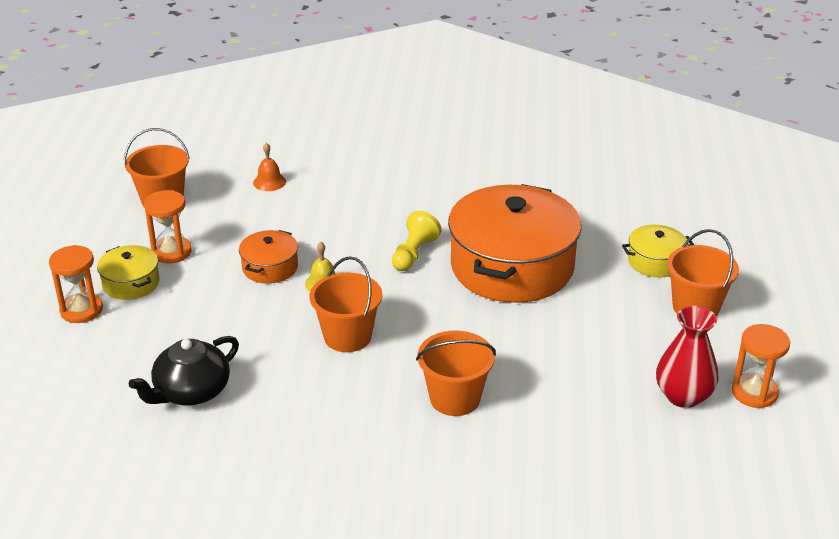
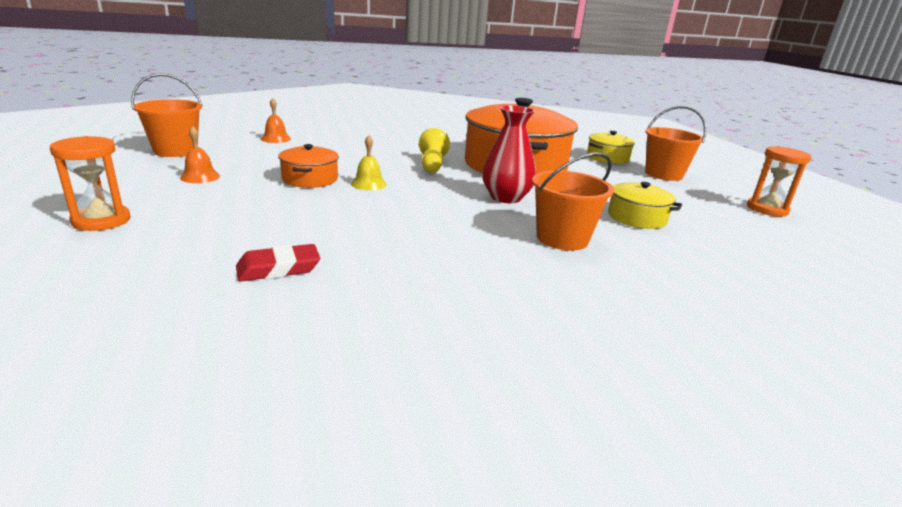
camera: 25 degrees left, 10 degrees down
(131, 283) = (161, 198): yellow pot -> yellow pot (637, 218)
(171, 252) = (200, 177): orange hourglass -> orange bell
(191, 391) = (278, 268): black teapot -> red eraser
(347, 336) = (421, 211): orange bucket -> none
(683, 396) = (727, 216): red vase -> red vase (506, 197)

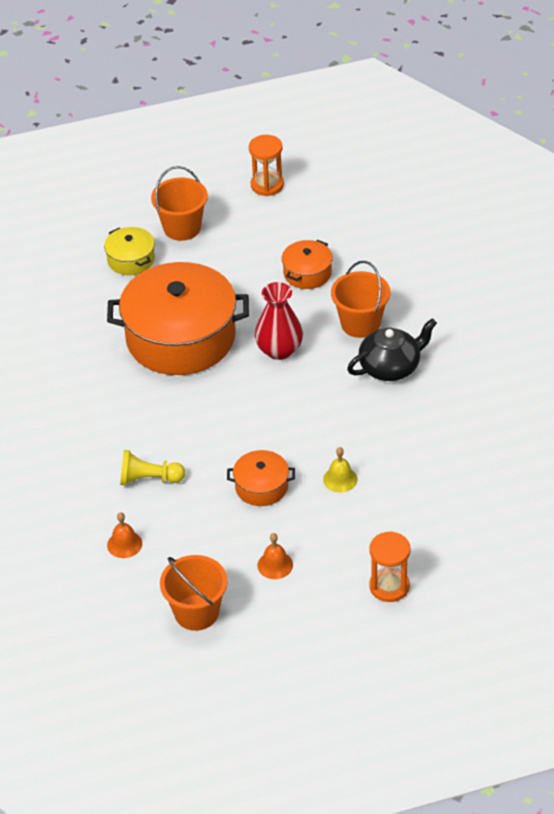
camera: 85 degrees left, 20 degrees up
(278, 268) = (441, 468): red eraser -> none
(368, 184) = (265, 444): yellow bell -> yellow bell (340, 479)
(432, 164) = (192, 402): yellow pawn -> yellow pawn (149, 479)
(485, 250) = (390, 367): none -> black teapot
(637, 218) = (307, 273): yellow pot -> orange pot

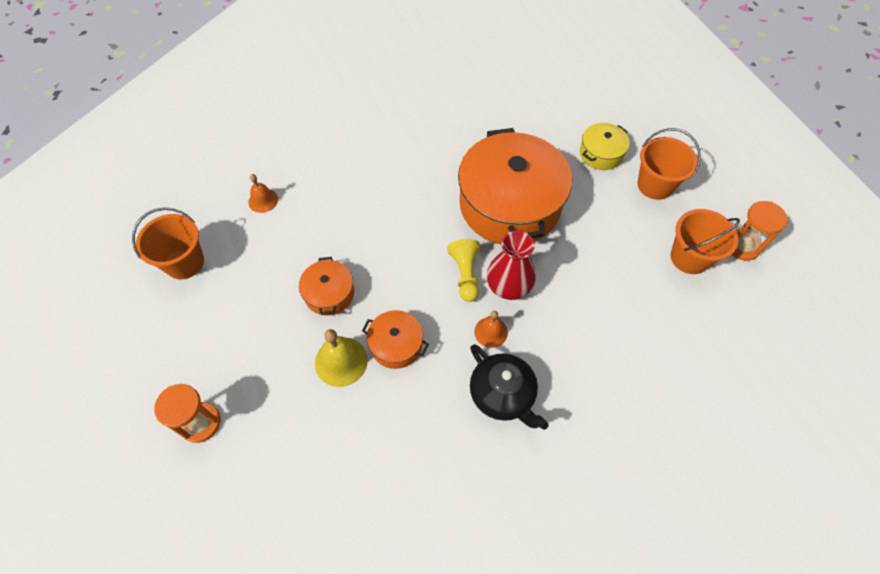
camera: 80 degrees right, 15 degrees up
(149, 479) = (336, 206): yellow pawn -> yellow pawn (465, 274)
(275, 565) = (234, 317): orange bell -> orange bell (491, 332)
(307, 273) = (623, 298): orange pot -> orange pot (396, 345)
(340, 479) = (341, 361): yellow bell -> yellow bell, size x1.54
(360, 324) = (561, 357): orange bucket -> orange bucket (689, 257)

